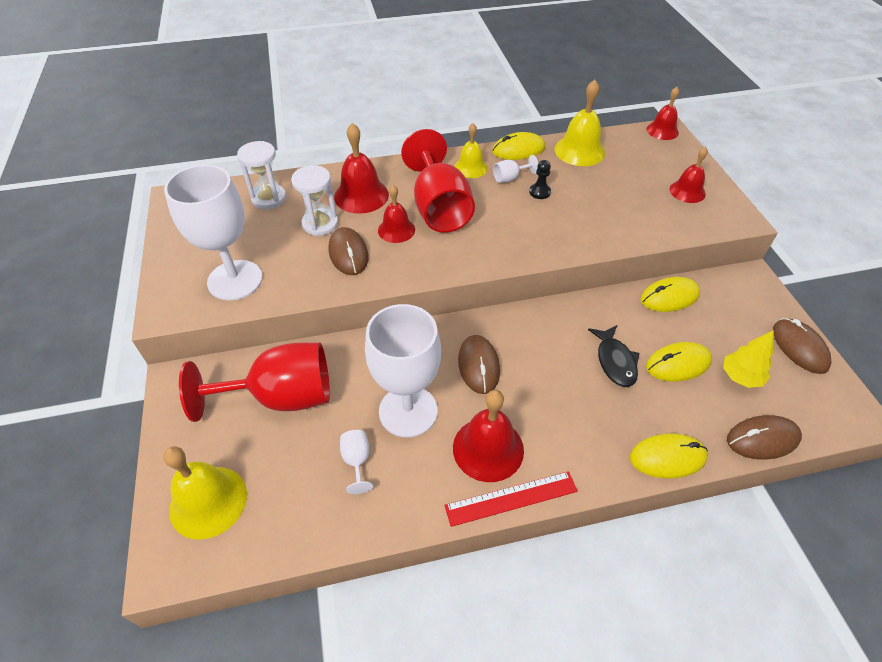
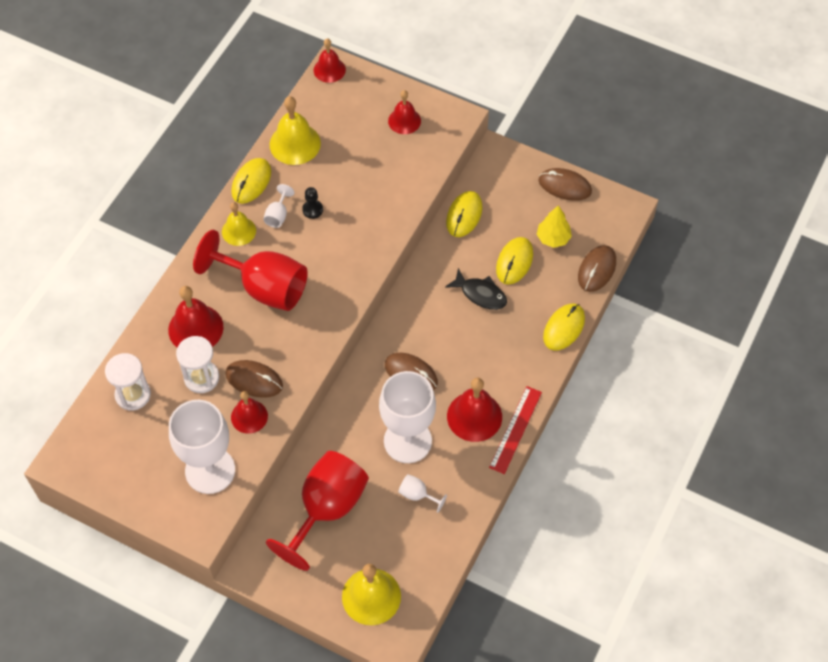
camera: 50 degrees left, 10 degrees up
(396, 230) = (259, 332): red bell -> red bell (249, 416)

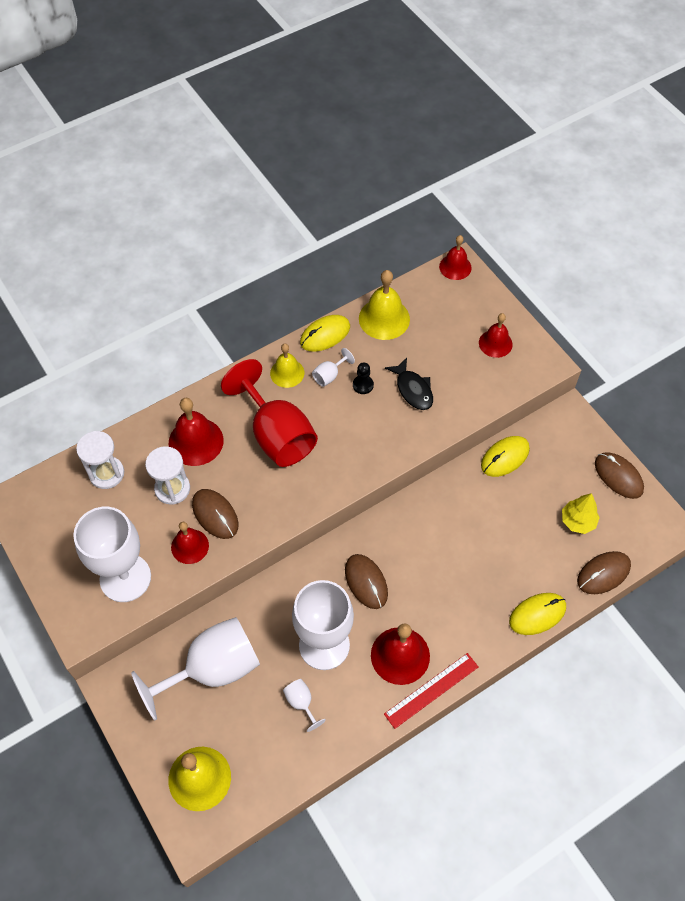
camera: 30 degrees right, 0 degrees up
(326, 509) = (212, 669): red goblet -> white goblet
(480, 294) = (476, 540): black fish -> black fish (413, 389)
(514, 262) = (527, 525): yellow mouse -> none

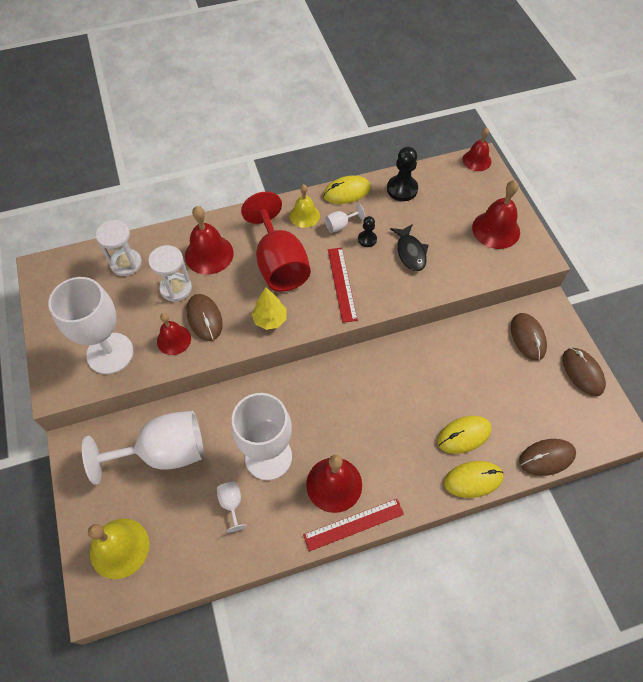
camera: 15 degrees right, 0 degrees up
(350, 442) = (342, 284): none -> red ruler
(366, 582) = (323, 410): brown mouse -> brown mouse (527, 337)
(384, 318) = (402, 189): yellow bell -> black pawn
(495, 343) = (496, 229): red bell -> red bell, size x1.54
(505, 457) = (479, 331): yellow mouse -> yellow mouse (464, 435)
(578, 521) = (533, 403): yellow tree -> yellow tree (270, 319)

